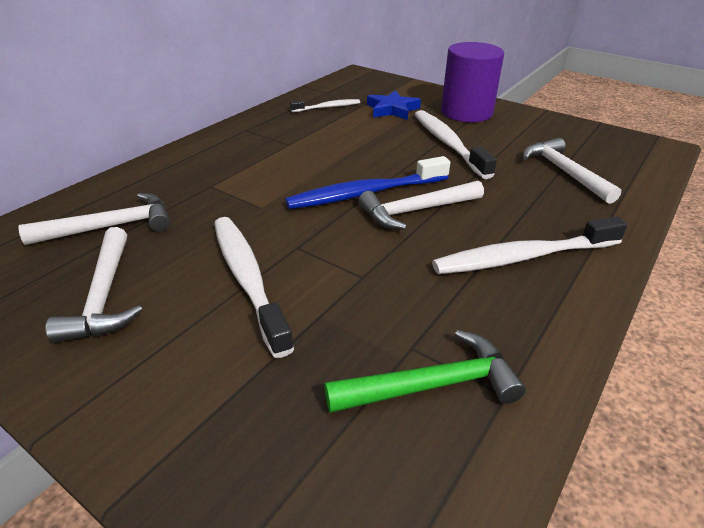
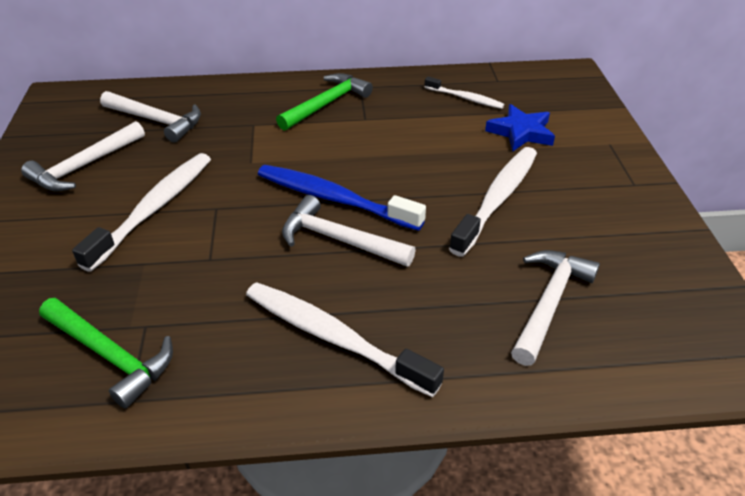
camera: 50 degrees right, 5 degrees up
(243, 149) = (326, 104): none -> green hammer
(466, 112) = (593, 177): purple cylinder -> none

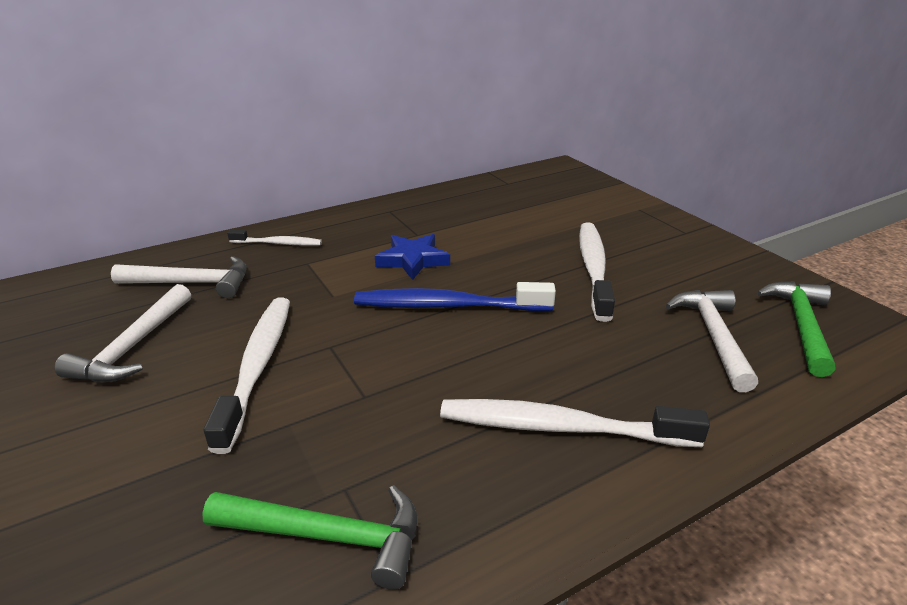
camera: 25 degrees left, 10 degrees down
(326, 104) = (369, 230): green hammer -> green hammer (801, 326)
(339, 240) = (485, 339): white hammer -> none
(465, 98) = (493, 201): white toothbrush -> white toothbrush (278, 243)
(521, 132) = (563, 216): blue star -> blue star (413, 260)

